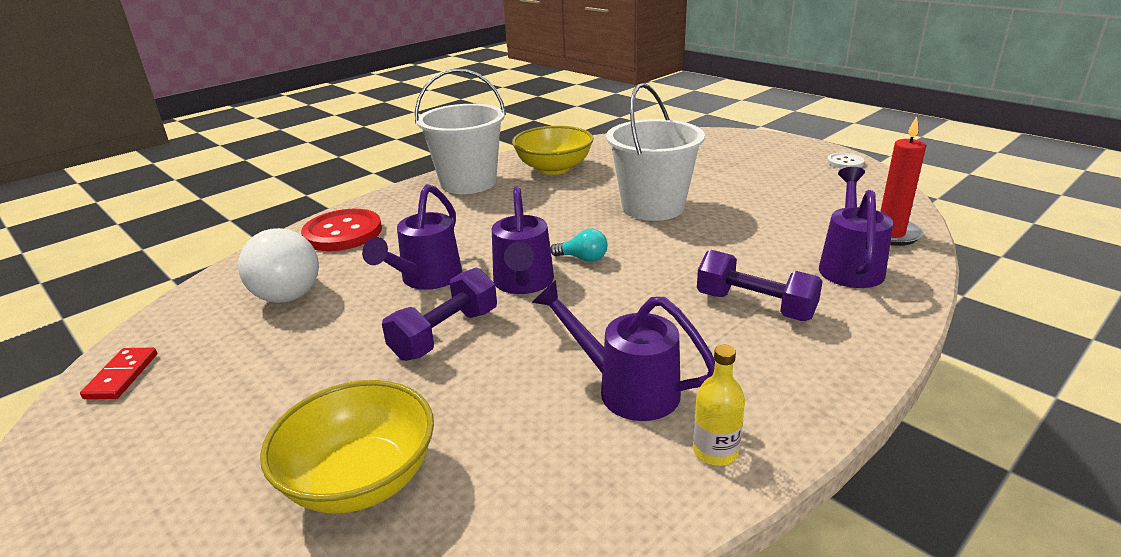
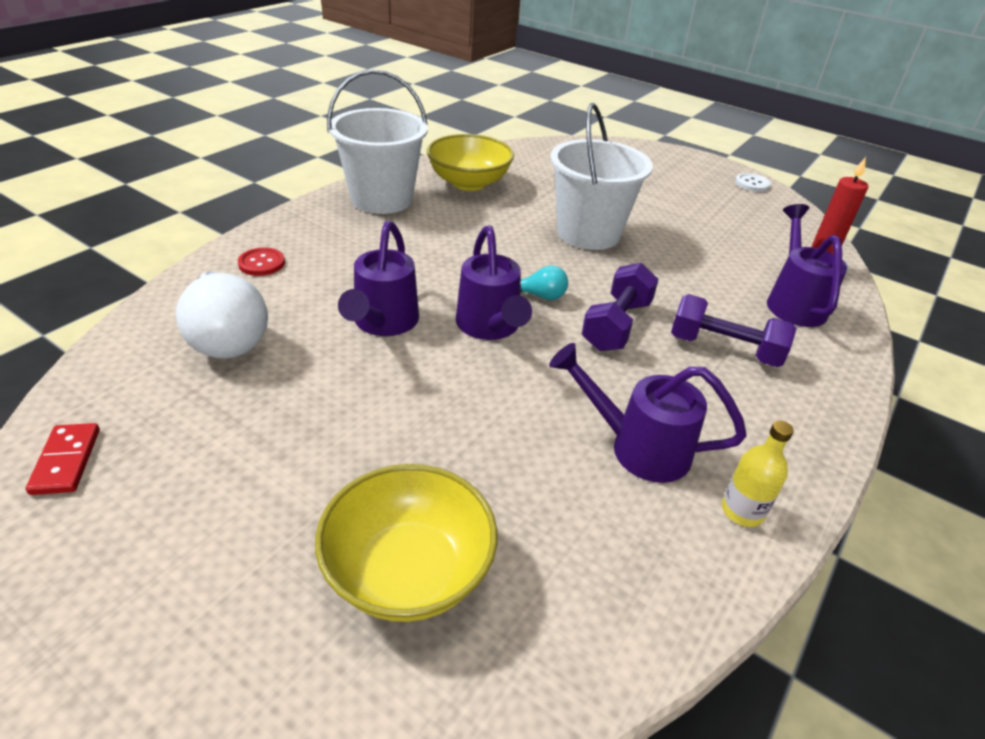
camera: 15 degrees left, 10 degrees up
(343, 233) = (262, 263): red button -> red button, size x0.52
(445, 334) = (430, 391): purple dumbbell -> purple dumbbell (616, 325)

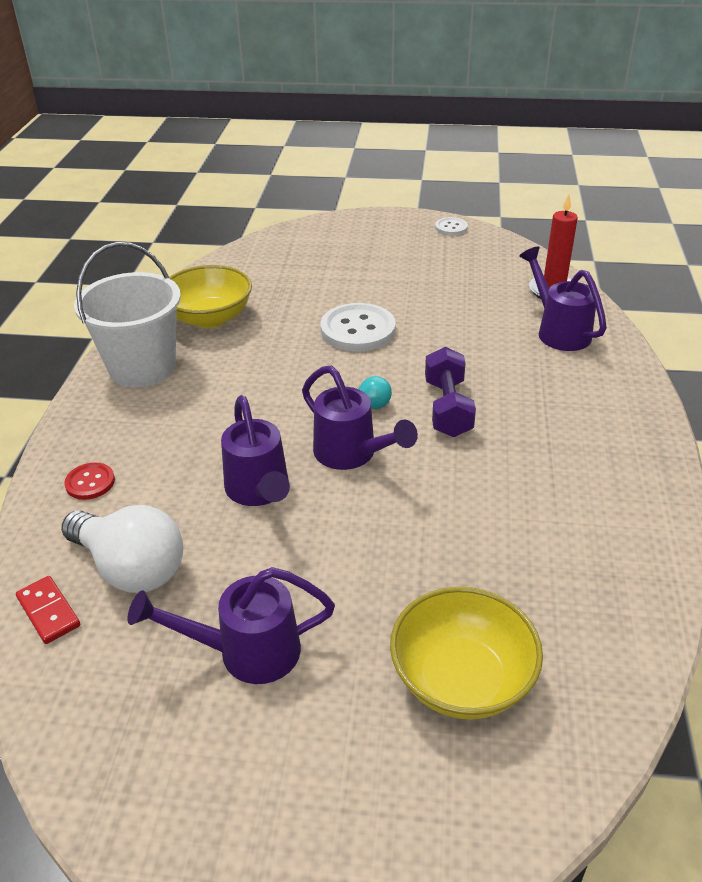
camera: 25 degrees left, 0 degrees up
(66, 461) = (101, 746): red domino -> red domino (48, 612)
(588, 233) = (358, 330): white bucket -> white button
(638, 447) = (540, 504): purple watering can -> purple watering can (246, 652)
(724, 349) = (540, 394): purple dumbbell -> none
(742, 511) = (641, 517): yellow bottle -> none

